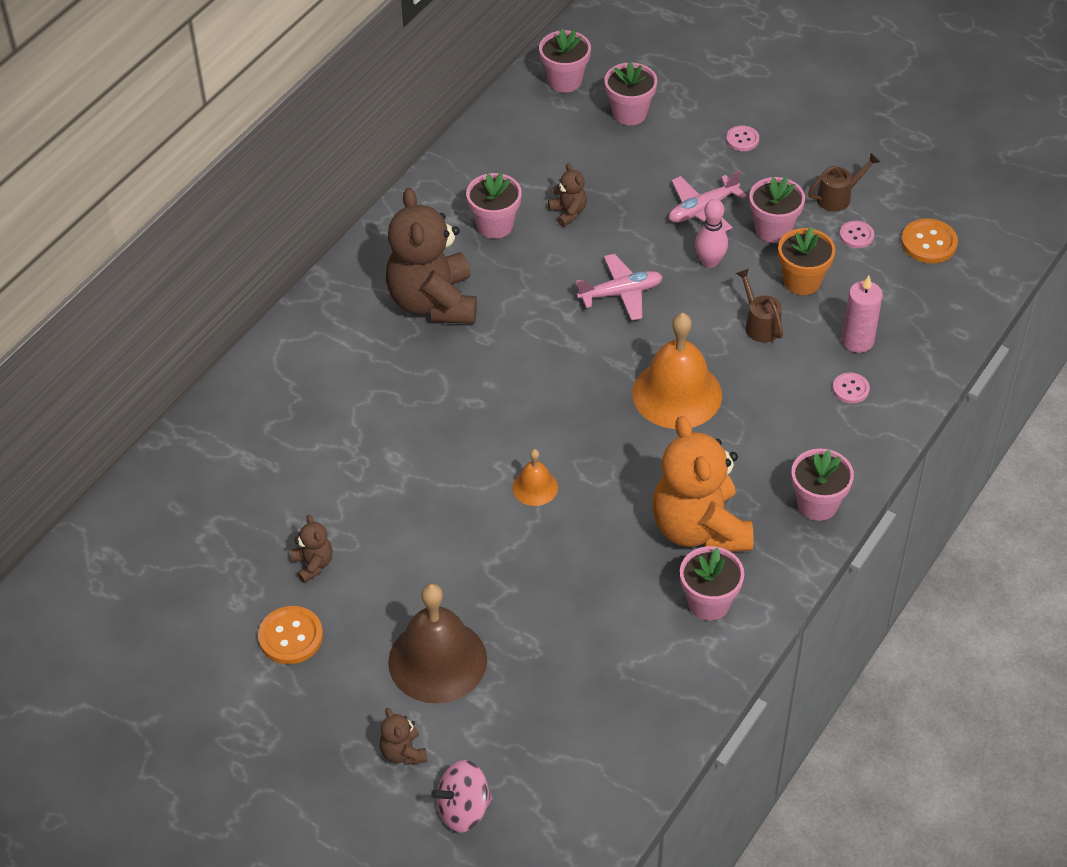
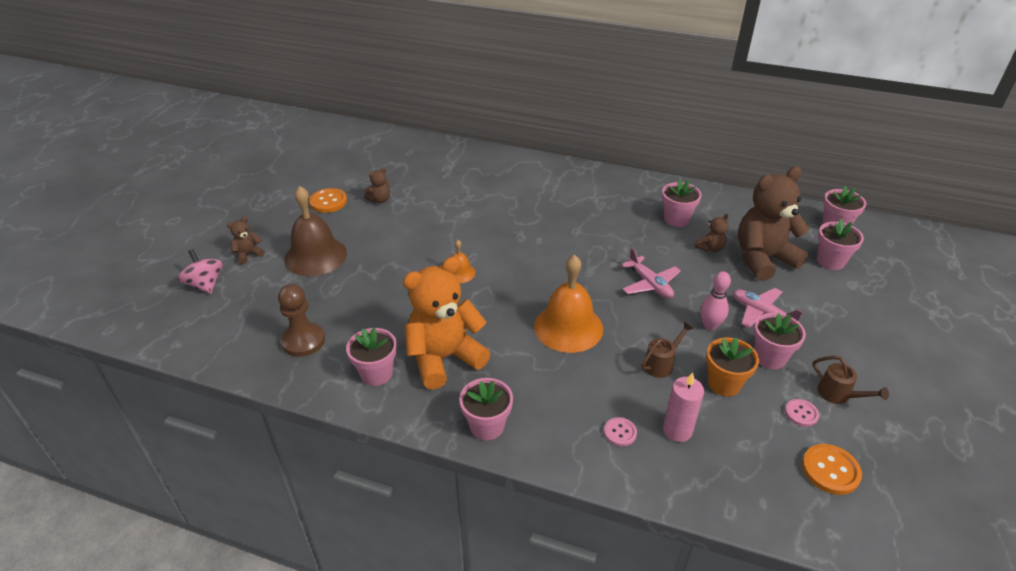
camera: 75 degrees right, 10 degrees down
(433, 302) = (595, 207): brown teddy bear -> brown teddy bear (763, 259)
(627, 681) = (303, 341): none -> brown pawn
(742, 139) = (855, 325): pink button -> none

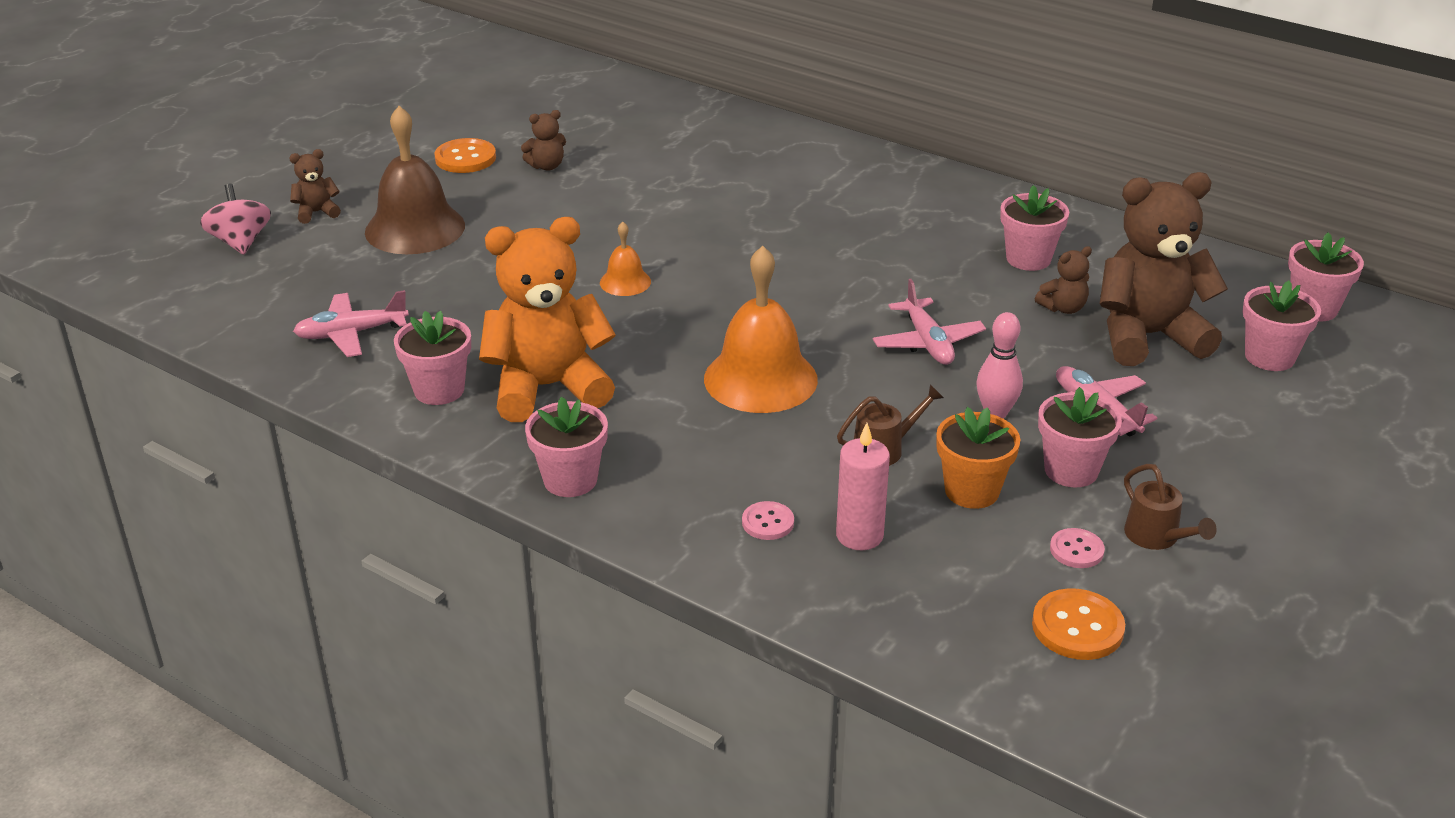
camera: 15 degrees right, 5 degrees down
(303, 341) = (351, 334): brown pawn -> pink plane

